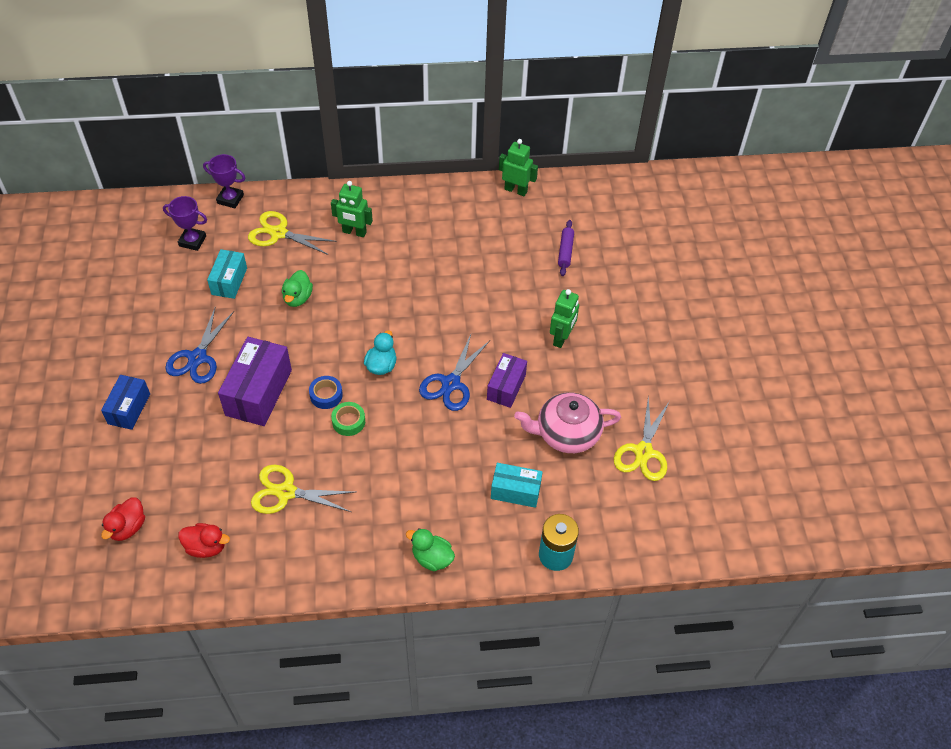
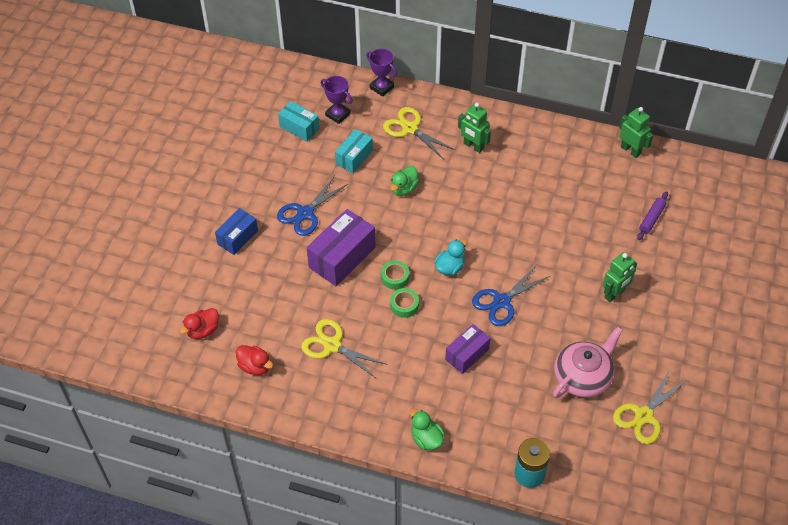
camera: 25 degrees right, 0 degrees up
(326, 395) = (395, 277): blue tape -> green tape
(506, 387) = (547, 320): purple box -> purple box (467, 354)
(515, 491) = (518, 410): turquoise box -> turquoise box (299, 128)
(566, 433) = (583, 377): pink teapot -> pink teapot turned 120 degrees clockwise

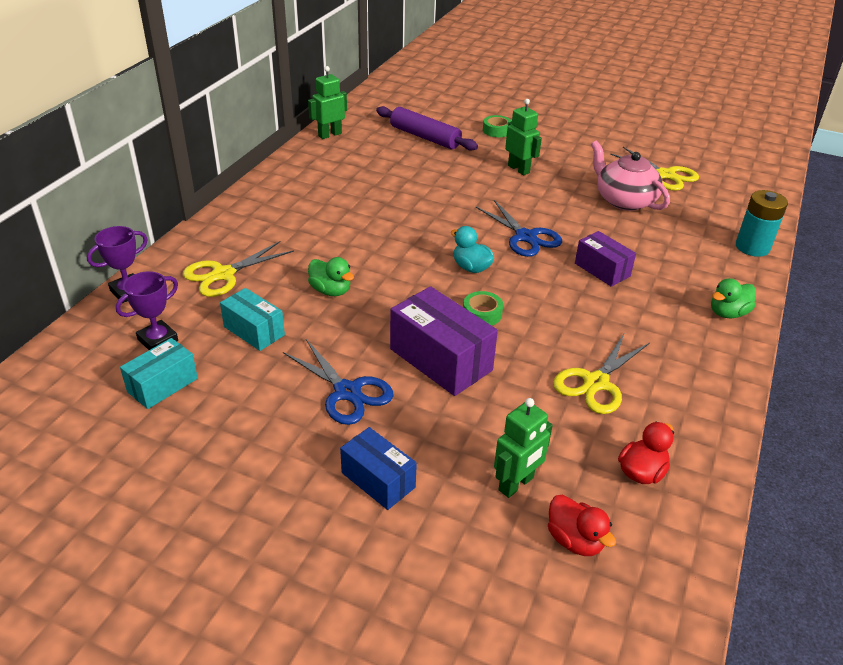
camera: 85 degrees left, 15 degrees down
(404, 305) = (528, 310): green tape -> green tape (496, 130)
(473, 146) = (279, 228): green robot -> green robot (516, 484)
(651, 219) = (425, 137): purple rolling pin -> purple rolling pin, size x1.72

